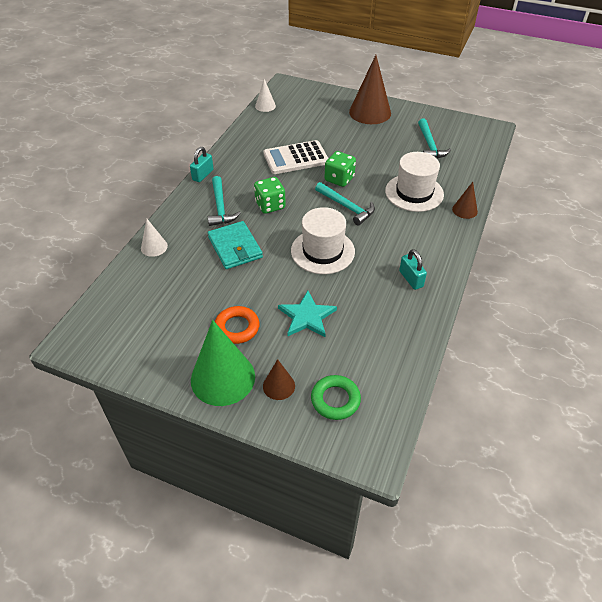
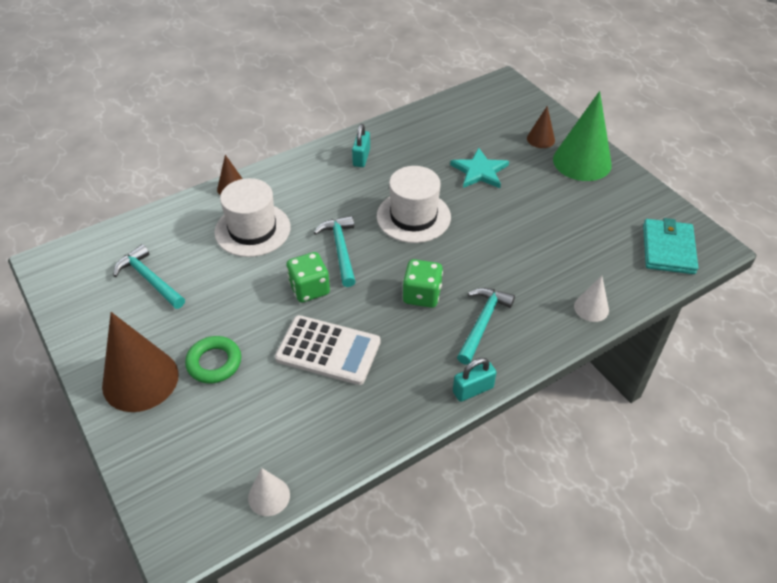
camera: 145 degrees left, 0 degrees up
(235, 247) = (499, 263): turquoise wallet -> turquoise wallet (668, 249)
(237, 327) = (547, 190): orange ring -> none
(335, 400) = (505, 115): green ring -> green ring (214, 363)
(429, 145) = (150, 279): turquoise hammer -> turquoise hammer turned 75 degrees counterclockwise

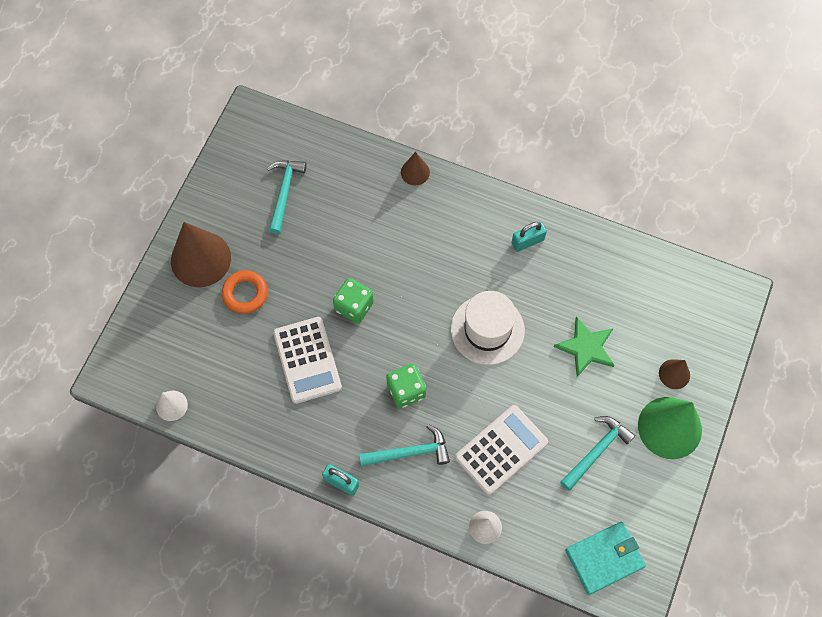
camera: 55 degrees right, 20 degrees up
(214, 363) = (245, 294): green ring -> orange ring
(252, 230) = (382, 222): white hat -> none
(341, 249) = (410, 300): turquoise hammer -> turquoise hammer (597, 451)
(480, 171) = (586, 347): turquoise star -> green star
(527, 262) = (501, 450): none -> white calculator

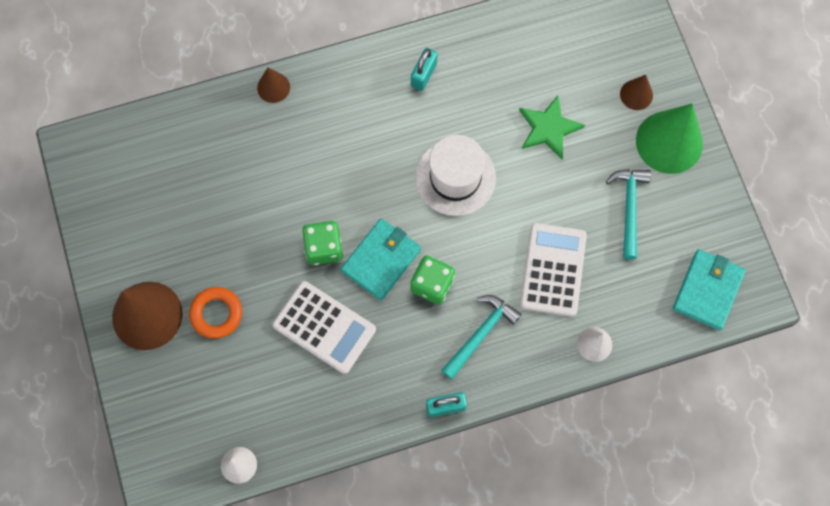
camera: 40 degrees left, 5 degrees up
(284, 192) = (171, 195): turquoise hammer -> none
(385, 345) = (381, 260): none -> turquoise wallet

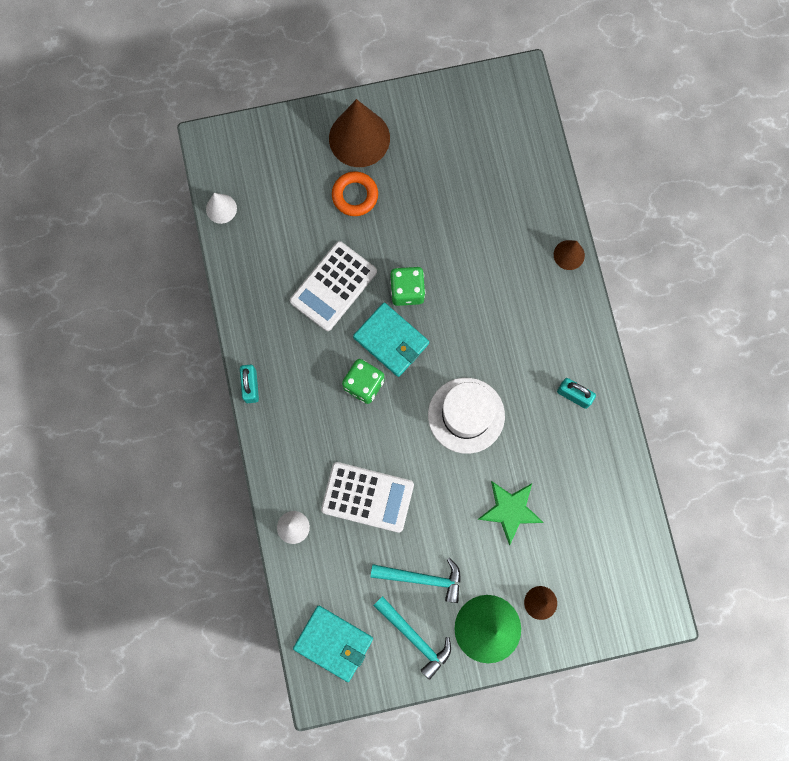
camera: 95 degrees right, 5 degrees up
(481, 334) = (313, 424): turquoise hammer -> turquoise hammer (414, 638)

